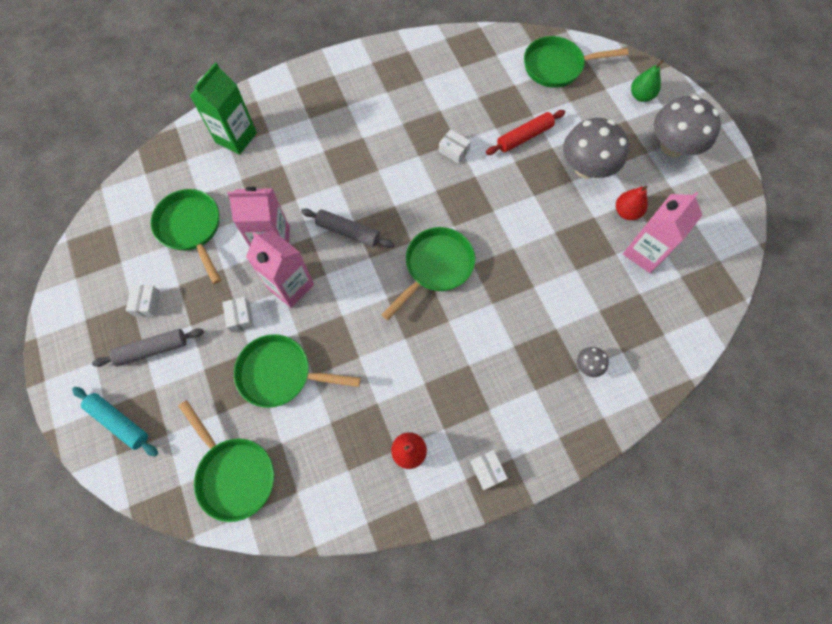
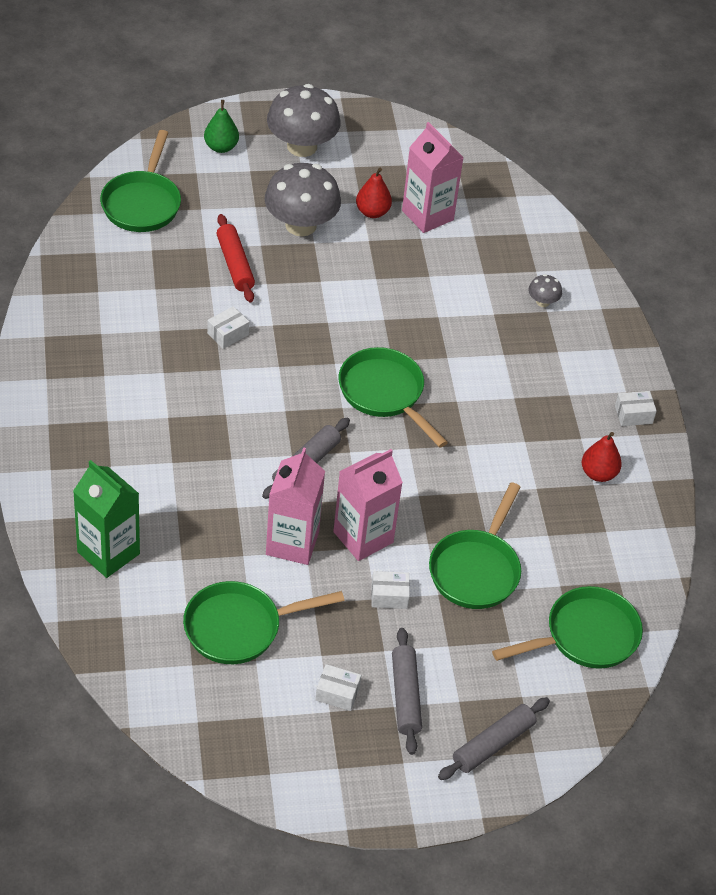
camera: 80 degrees left, 20 degrees down
(119, 422) = (493, 744): turquoise rolling pin -> grey rolling pin

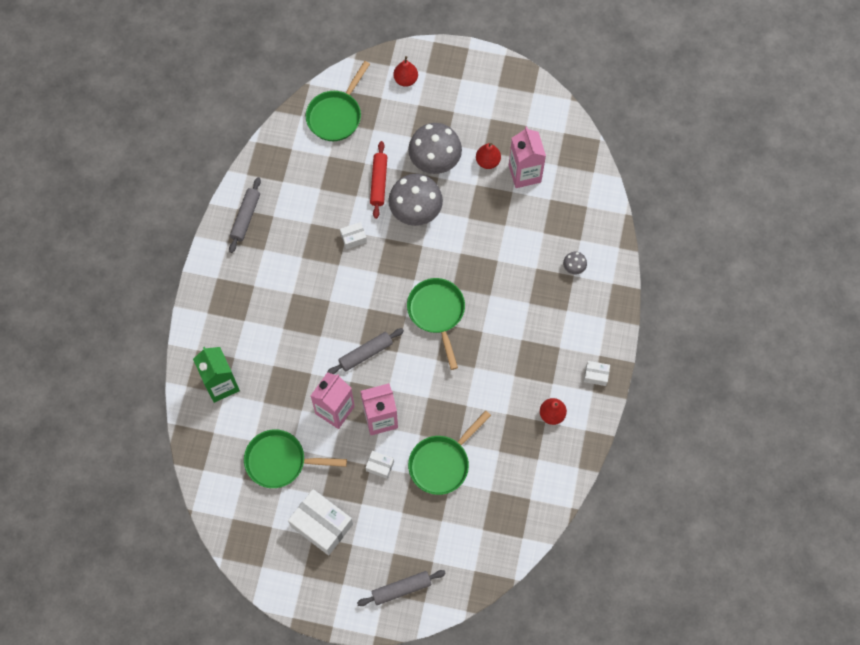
camera: 25 degrees right, 20 degrees up
(221, 147) = (406, 79): green pear -> red pear
(302, 146) = (461, 92): grey mushroom -> grey mushroom (415, 211)
(337, 693) = (321, 525): white box -> white box, size x2.08
(405, 696) = (362, 539): grey rolling pin -> grey rolling pin (245, 217)
(585, 636) = (490, 532): green pan -> none

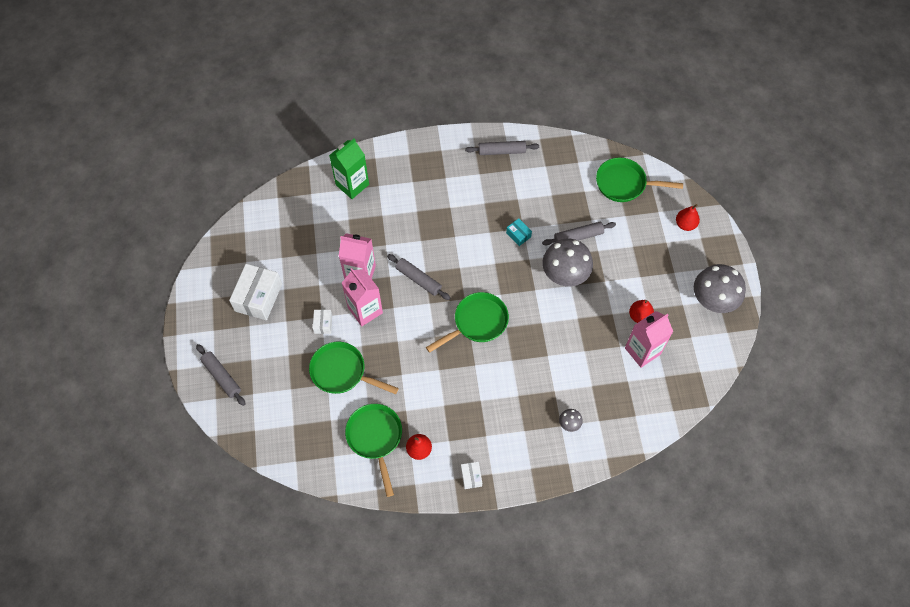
camera: 70 degrees right, 5 degrees down
(280, 461) = (302, 248): green pan -> green pan (375, 438)
(353, 238) = (518, 235): white box -> turquoise box
(378, 182) = (578, 236): red rolling pin -> grey rolling pin
(435, 160) = (620, 273): grey mushroom -> grey mushroom (713, 299)

